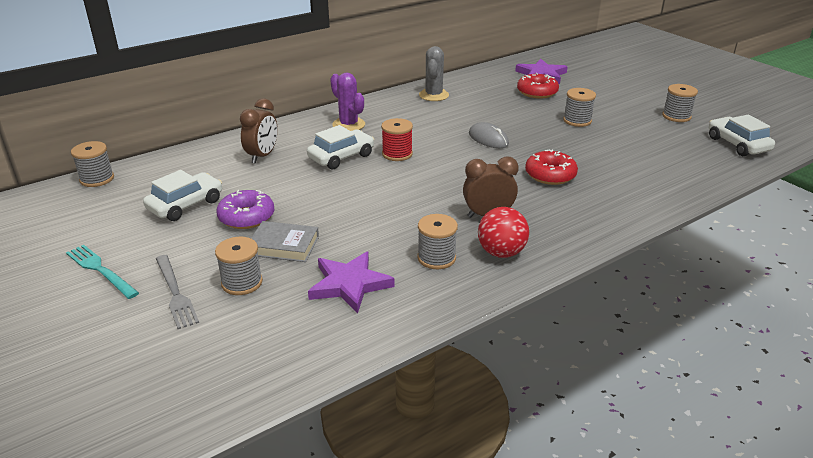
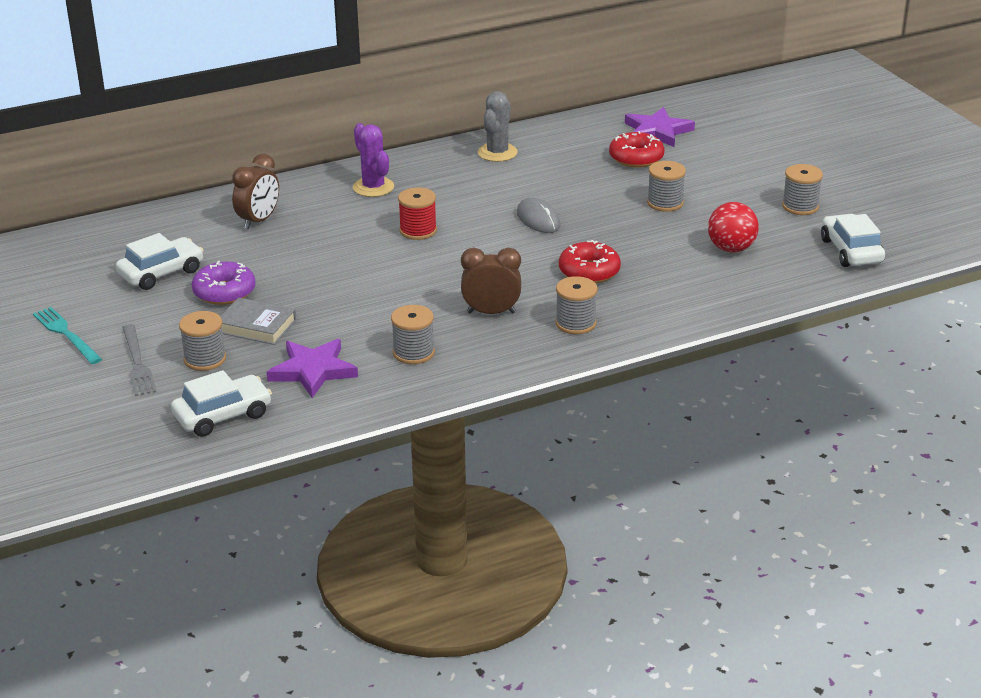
camera: 10 degrees right, 0 degrees up
(97, 179) = (68, 234): grey spool -> grey spool (575, 323)
(341, 157) = (350, 229): white car -> white car (223, 415)
(501, 252) = (486, 353): red ball -> red ball (731, 248)

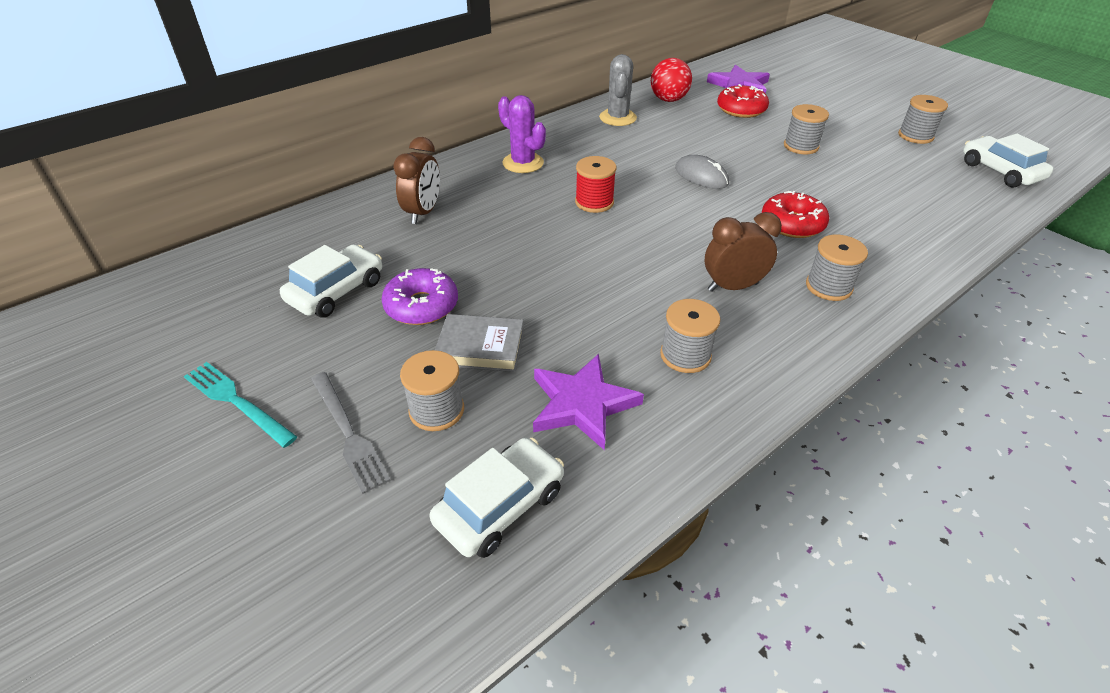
camera: 15 degrees left, 10 degrees up
(731, 248) = (898, 182): red ball -> red ball (668, 100)

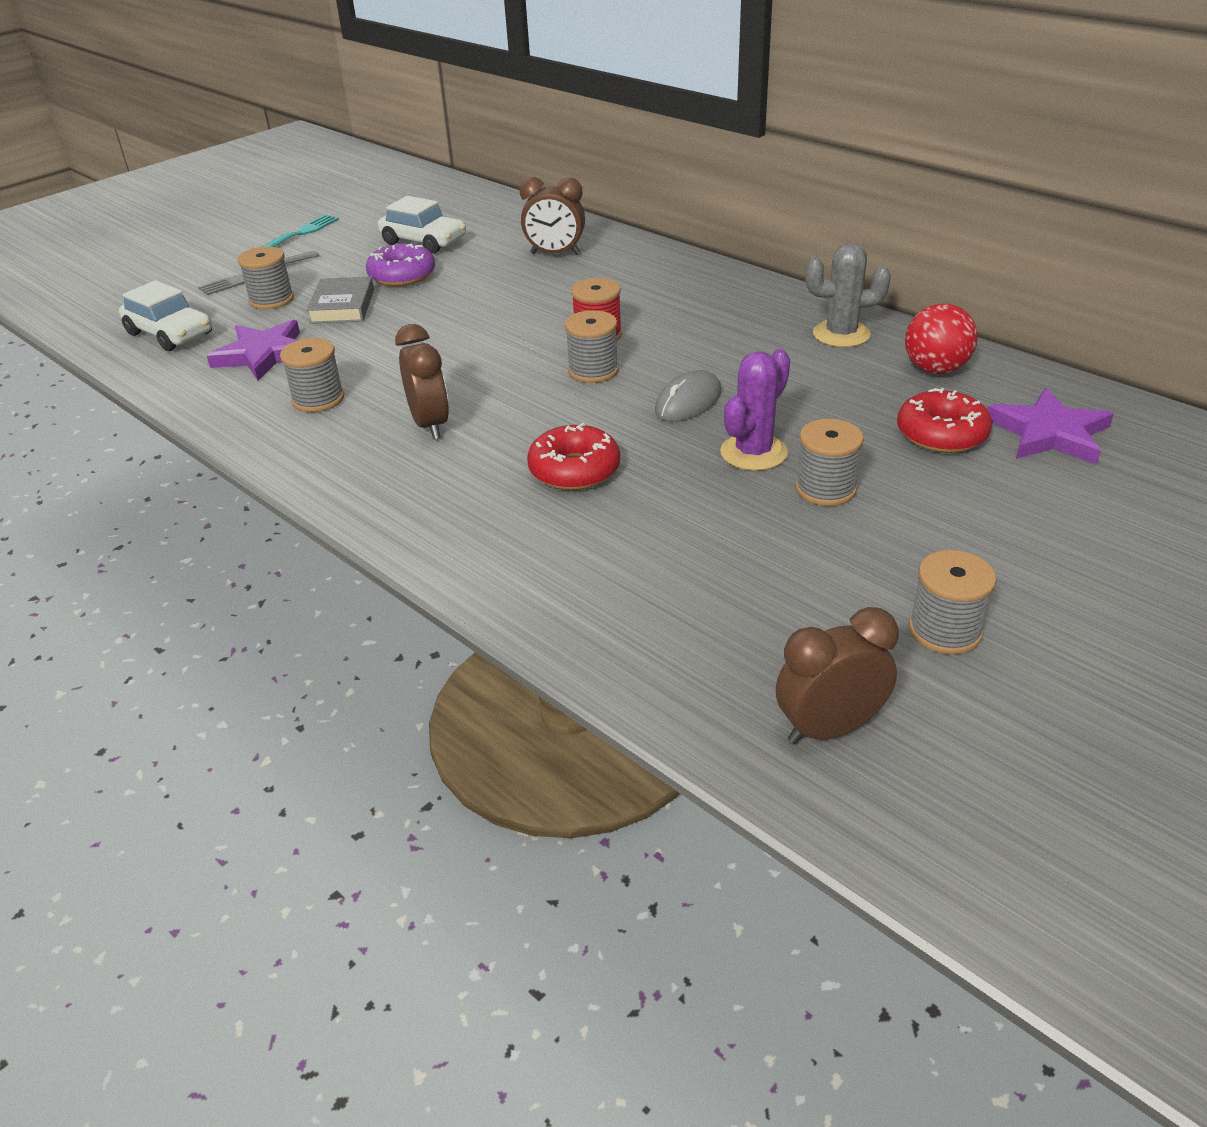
camera: 85 degrees right, 5 degrees down
(523, 163) = (678, 288): purple cactus -> purple cactus (753, 453)
(828, 287) = (430, 490): grey spool -> grey spool (593, 370)
(1000, 171) = (829, 728): white car -> brown clock

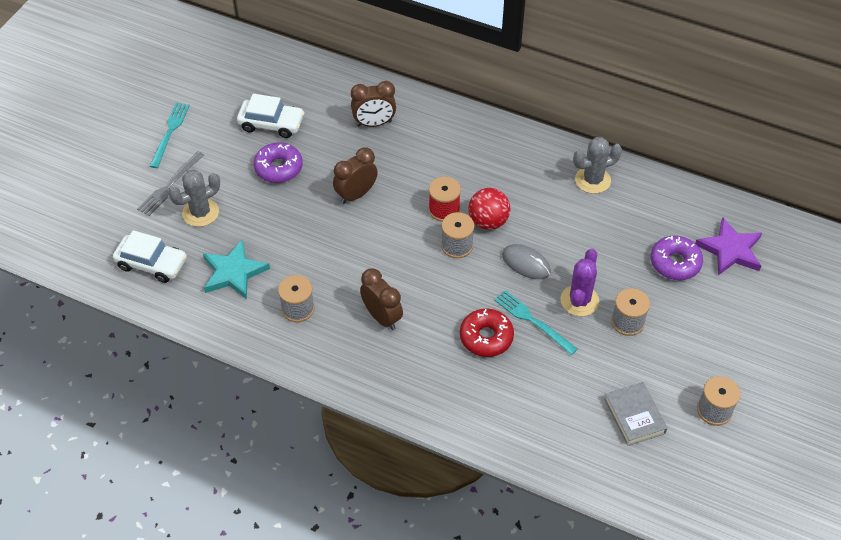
camera: 20 degrees left, 15 degrees up
(264, 355) = (234, 272): purple star -> turquoise star
(271, 300) = (200, 213): grey spool -> grey cactus
(342, 306) = (256, 210): grey book -> grey book (634, 416)
(662, 463) = (533, 321): none -> turquoise fork
(688, 402) = (526, 263): grey mouse -> grey mouse turned 75 degrees counterclockwise
(829, 728) = (680, 484): brown clock -> brown clock (356, 194)
(935, 369) = (656, 204): red ball -> red ball (488, 221)
(941, 434) = (675, 263): red donut -> purple donut

